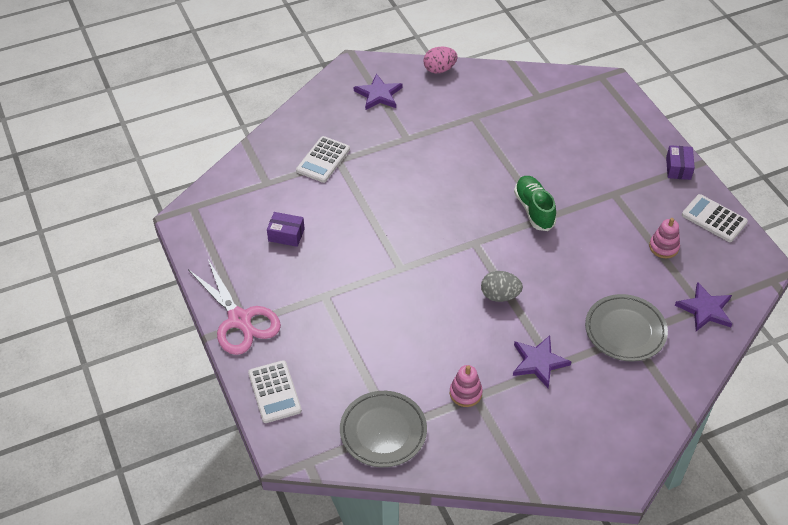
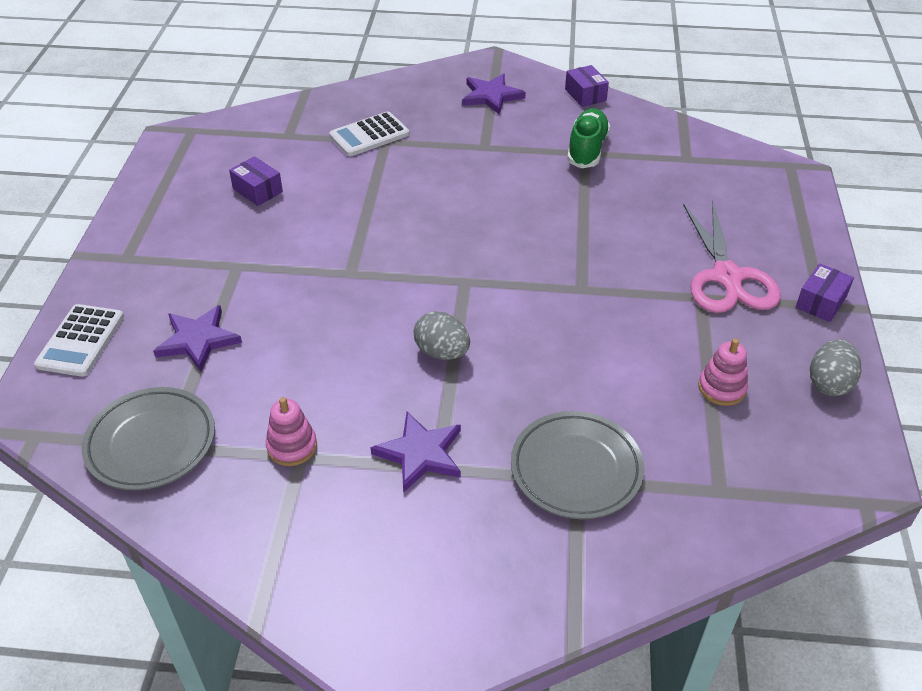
camera: 30 degrees right, 5 degrees down
(239, 320) = (124, 252): pink scissors -> pink scissors (727, 277)
(439, 69) = (585, 95): pink egg -> purple box
(534, 209) = (574, 274): green shoe -> green shoe (587, 149)
(705, 309) = (722, 495): purple star -> purple star (198, 340)
(714, 219) = (829, 383): white calculator -> grey egg

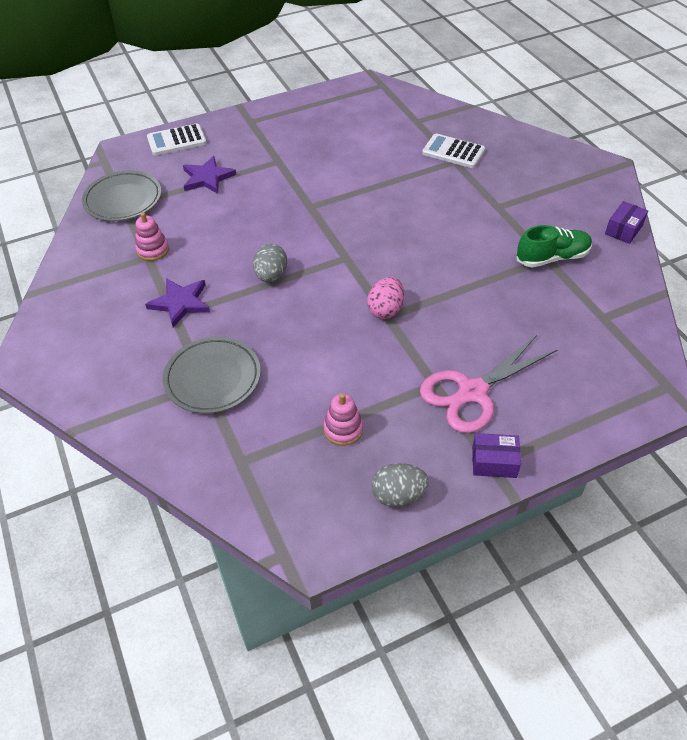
camera: 60 degrees right, 5 degrees up
(258, 190) = (351, 136): purple box -> none
(491, 96) = (563, 184): purple star -> none
(571, 286) = (385, 310): none -> pink egg

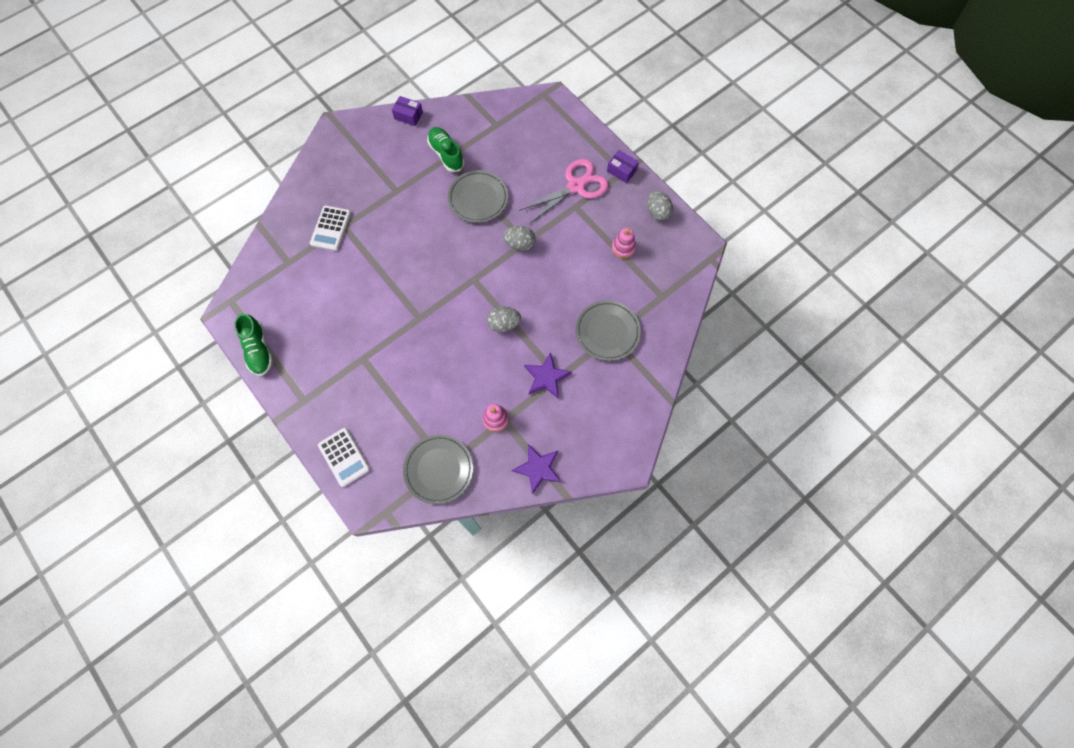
camera: 105 degrees left, 20 degrees up
(207, 178) = (396, 409): purple star -> purple star (538, 468)
(319, 98) = (258, 350): none -> green shoe
(385, 310) = (520, 244): pink egg -> grey egg
(470, 279) = (478, 199): none -> grey plate
(472, 392) = (575, 186): pink scissors -> pink scissors turned 75 degrees counterclockwise
(494, 462) = (621, 171): purple box -> purple box turned 45 degrees counterclockwise

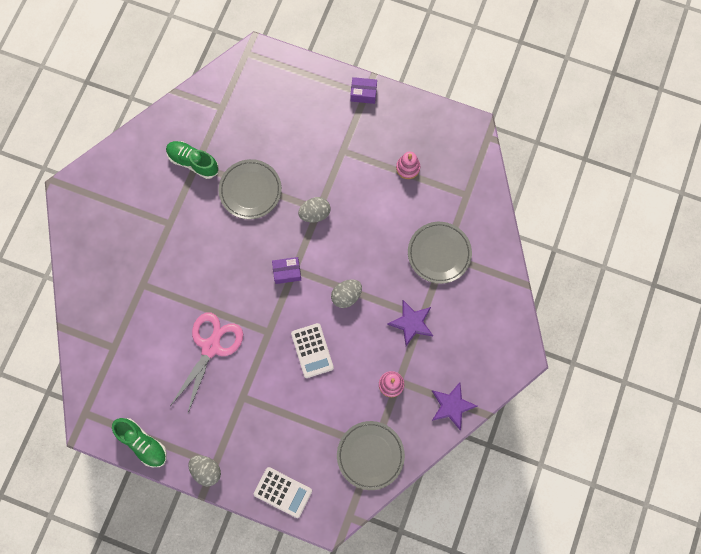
camera: 30 degrees left, 5 degrees up
(331, 228) = (132, 293): white calculator -> white calculator (312, 350)
(408, 116) = (132, 142): purple box -> purple box (287, 272)
(575, 186) = (331, 131): pink scissors -> pink scissors (211, 347)
(657, 212) = (418, 117): grey egg -> grey egg (206, 470)

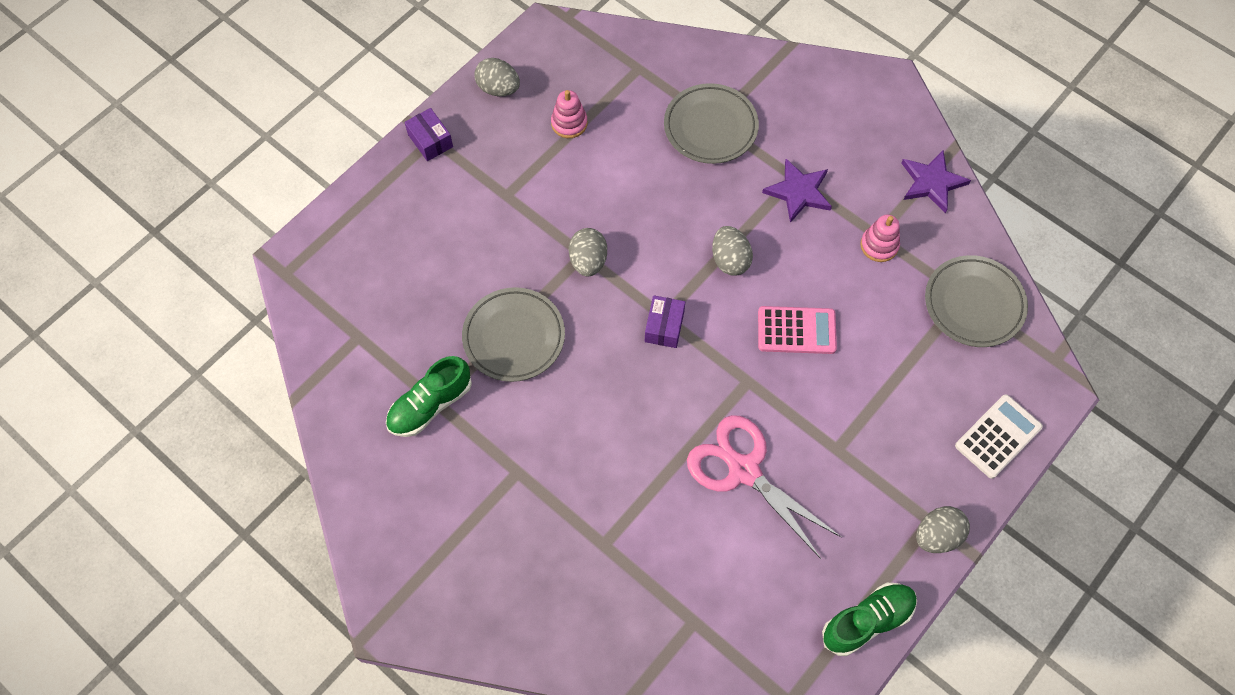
camera: 70 degrees left, 10 degrees down
(312, 350) = (796, 330): white calculator -> pink calculator
(363, 93) = (430, 141): purple box -> purple box turned 60 degrees counterclockwise
(416, 117) = (498, 88): none -> grey egg

